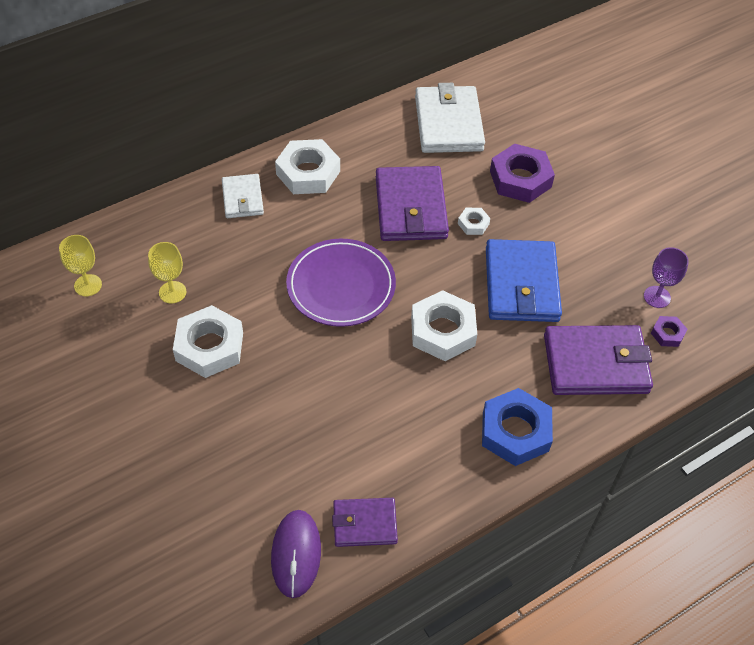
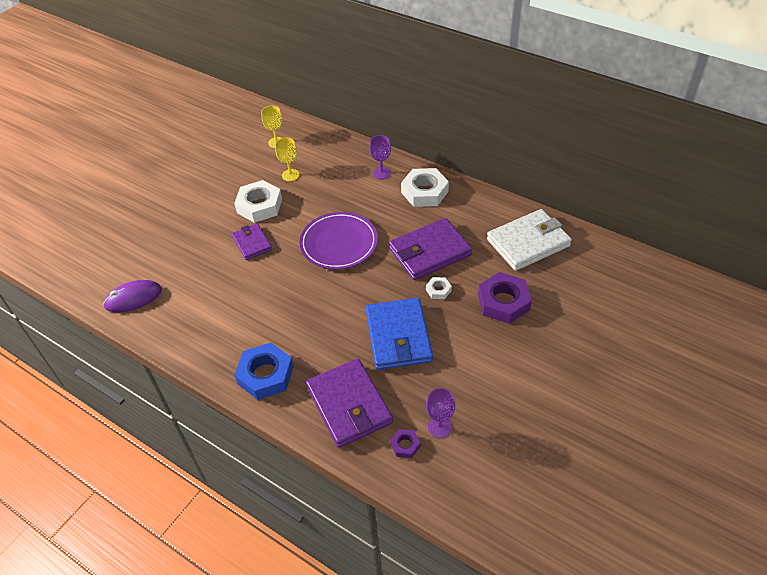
camera: 70 degrees right, 5 degrees down
(242, 198) = (381, 173): white wallet -> purple goblet
(364, 524) = (164, 321): purple wallet -> purple wallet (252, 243)
(443, 331) = (330, 307): white nut -> none
(521, 284) = (398, 336): blue wallet -> blue wallet turned 75 degrees counterclockwise

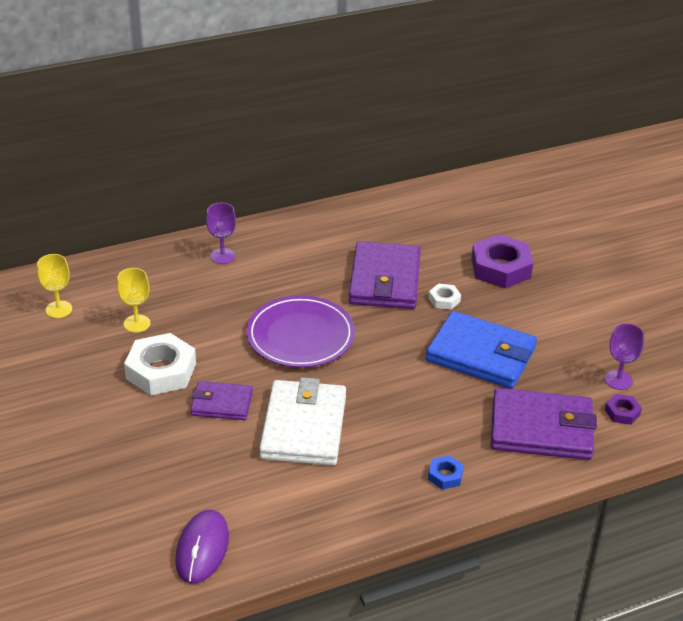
camera: 60 degrees left, 10 degrees down
(265, 375) = (445, 475): blue nut -> blue nut, size x0.48
(424, 192) = (291, 242): white nut -> none
(528, 243) = (439, 216): white wallet -> white wallet (304, 427)

